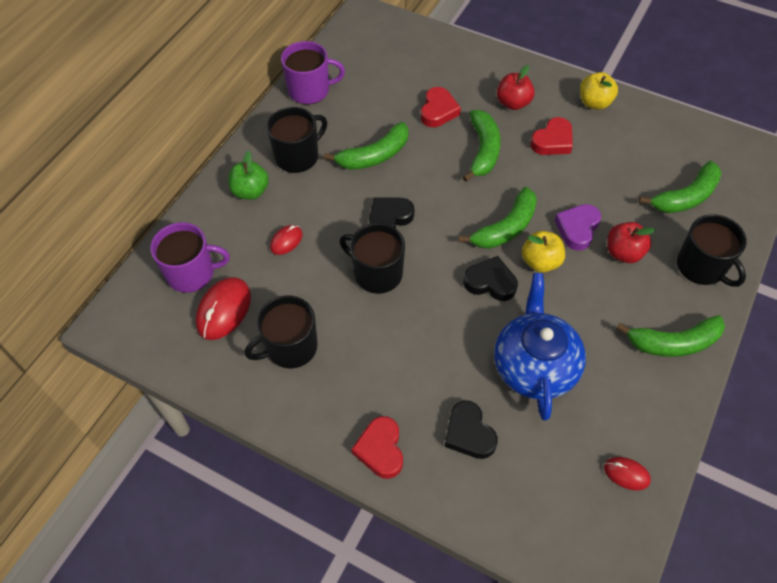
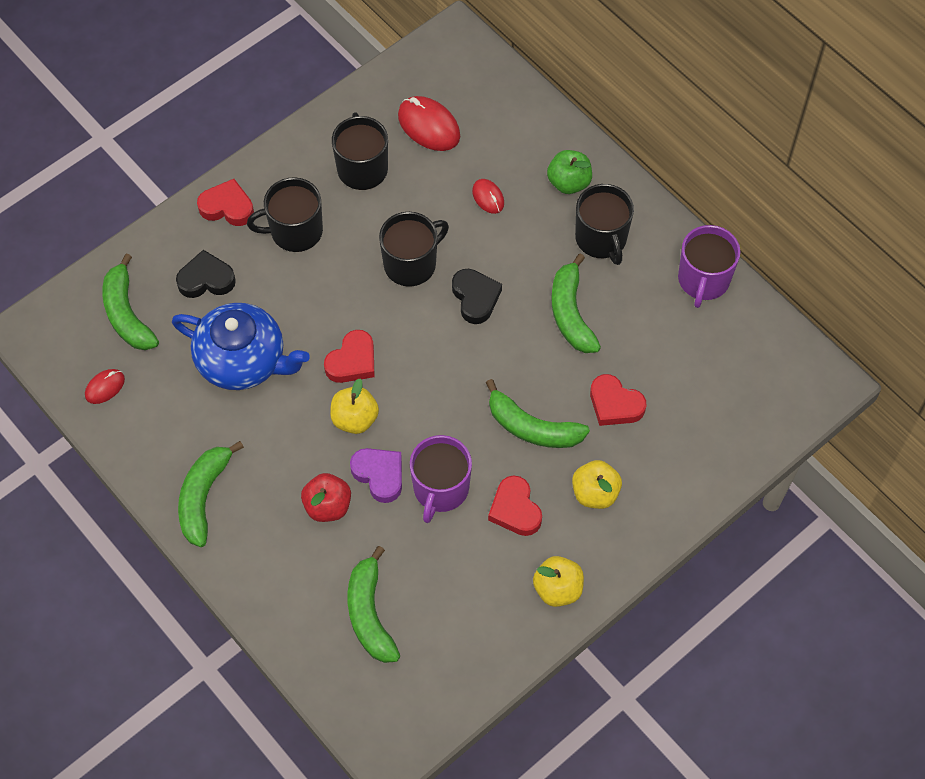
camera: 110 degrees right, 5 degrees up
(192, 273) = (484, 110): purple mug -> purple mug (440, 489)
(490, 282) = (352, 361): black heart -> red heart
(506, 228) = (413, 404): green banana -> green banana (127, 314)
(513, 103) = (595, 493): red apple -> yellow apple
(701, 267) = (273, 576): black mug -> black mug (295, 231)

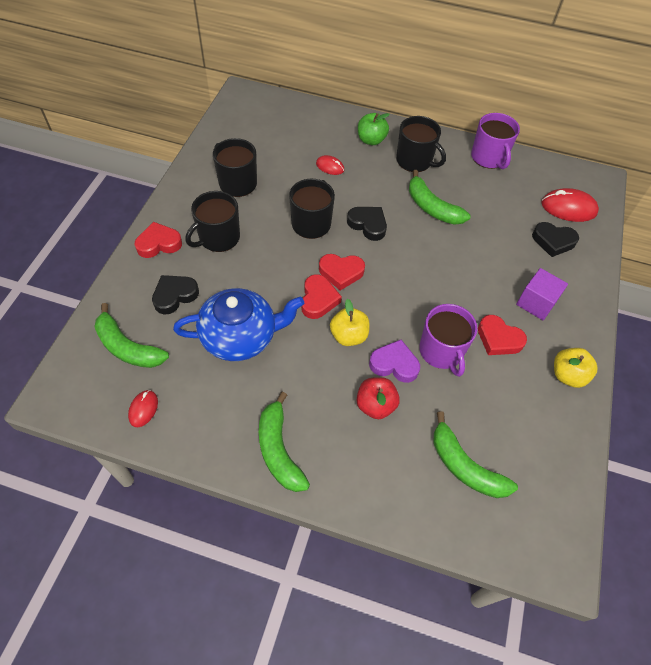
camera: 35 degrees left, 5 degrees down
(429, 126) = (262, 144): red mouse -> red mouse (568, 208)
(532, 427) = (465, 283): green banana -> none
(595, 493) = (536, 303): yellow apple -> purple cube
(615, 404) = (501, 245): red heart -> red heart (341, 272)
(685, 432) = (553, 241): none -> black heart

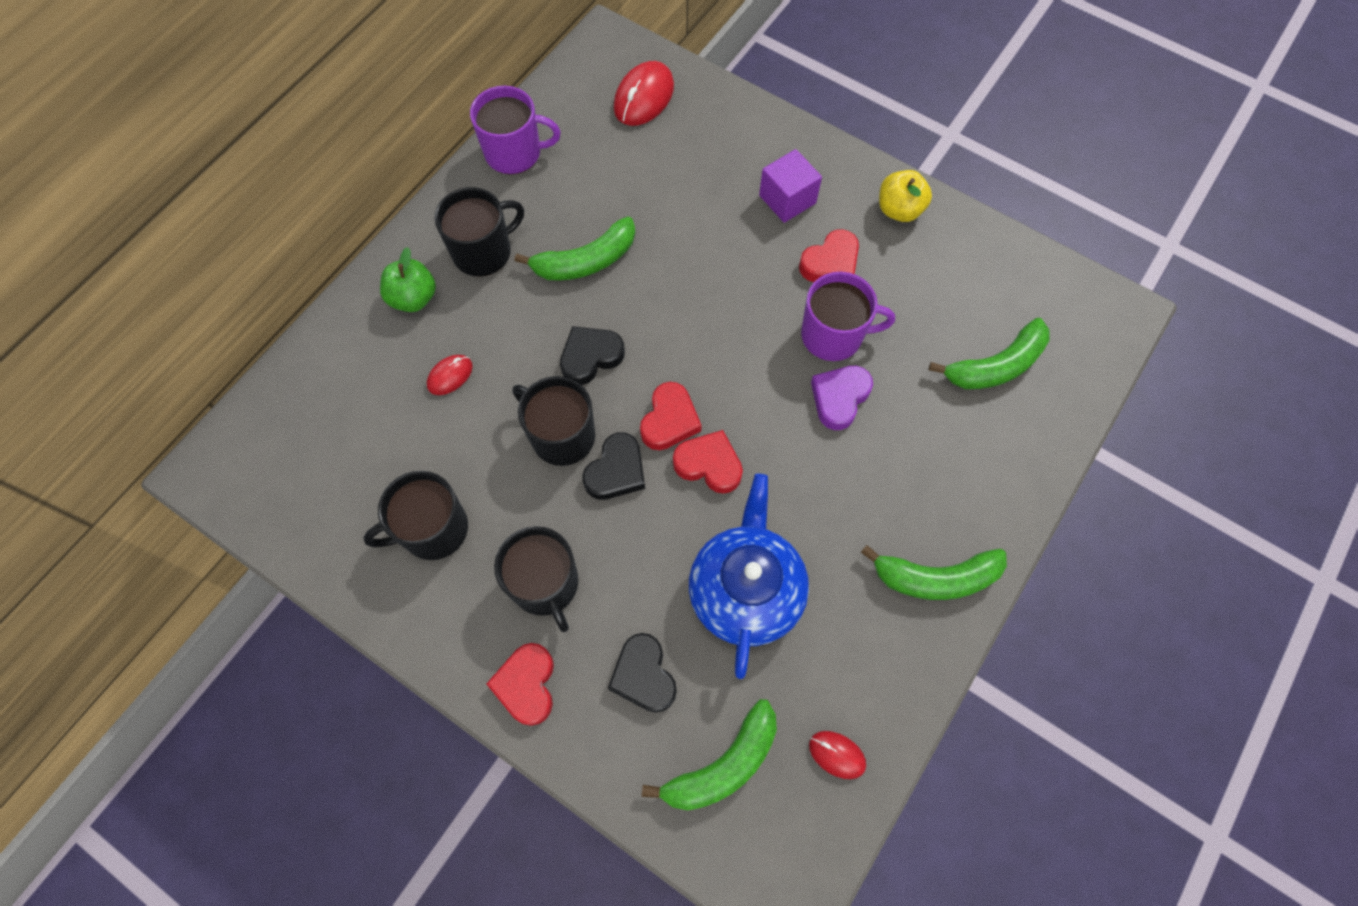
camera: 70 degrees left, 10 degrees up
(348, 336) = (781, 441): yellow apple -> none
(375, 405) = (895, 440): red apple -> none
(553, 241) = (695, 139): black heart -> black heart (616, 471)

